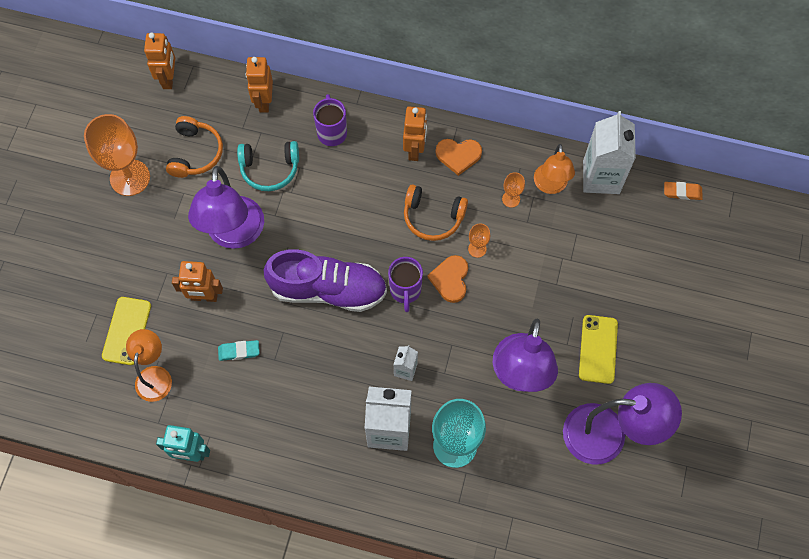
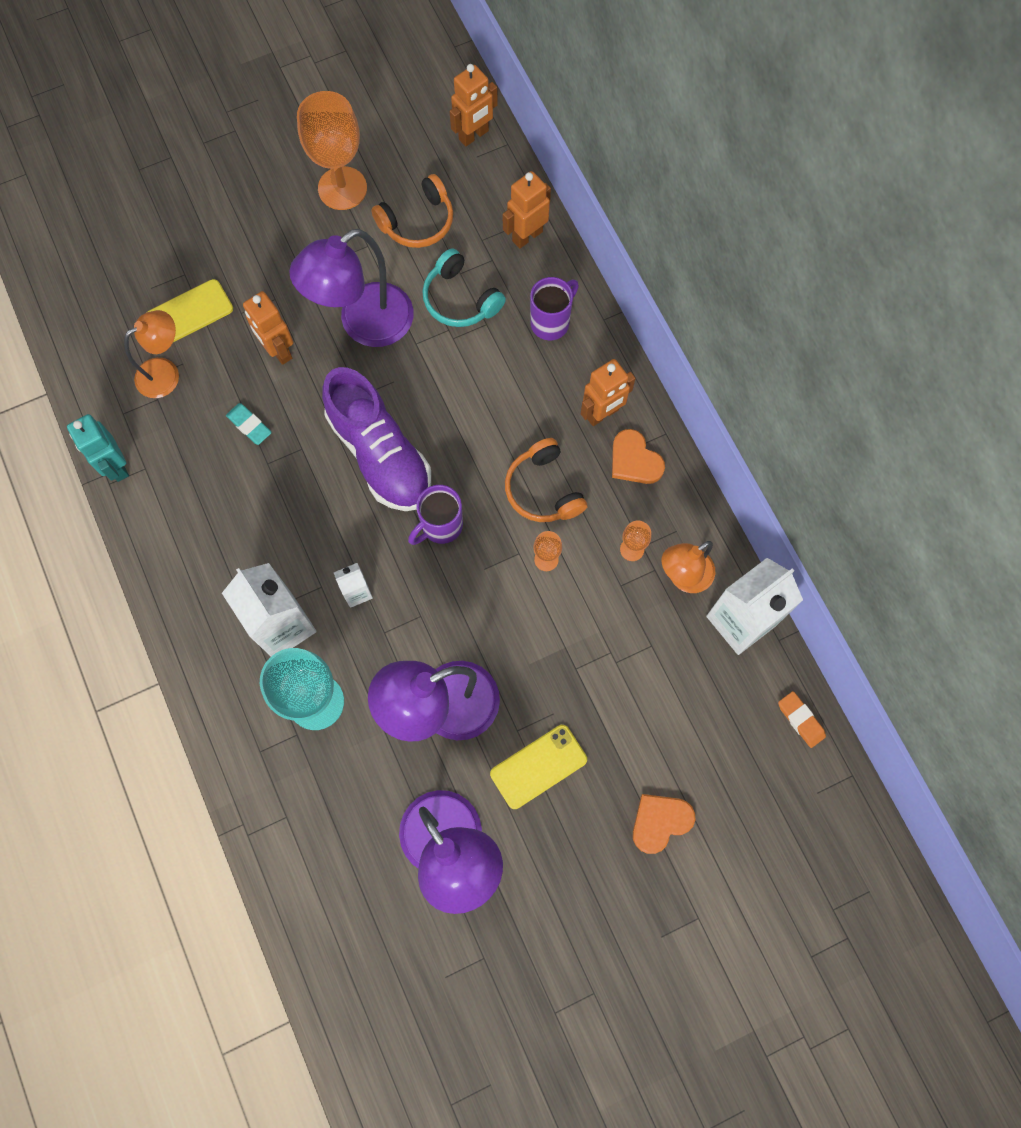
camera: 50 degrees right, 5 degrees up
(450, 279) = (490, 559): orange heart -> orange heart (660, 822)

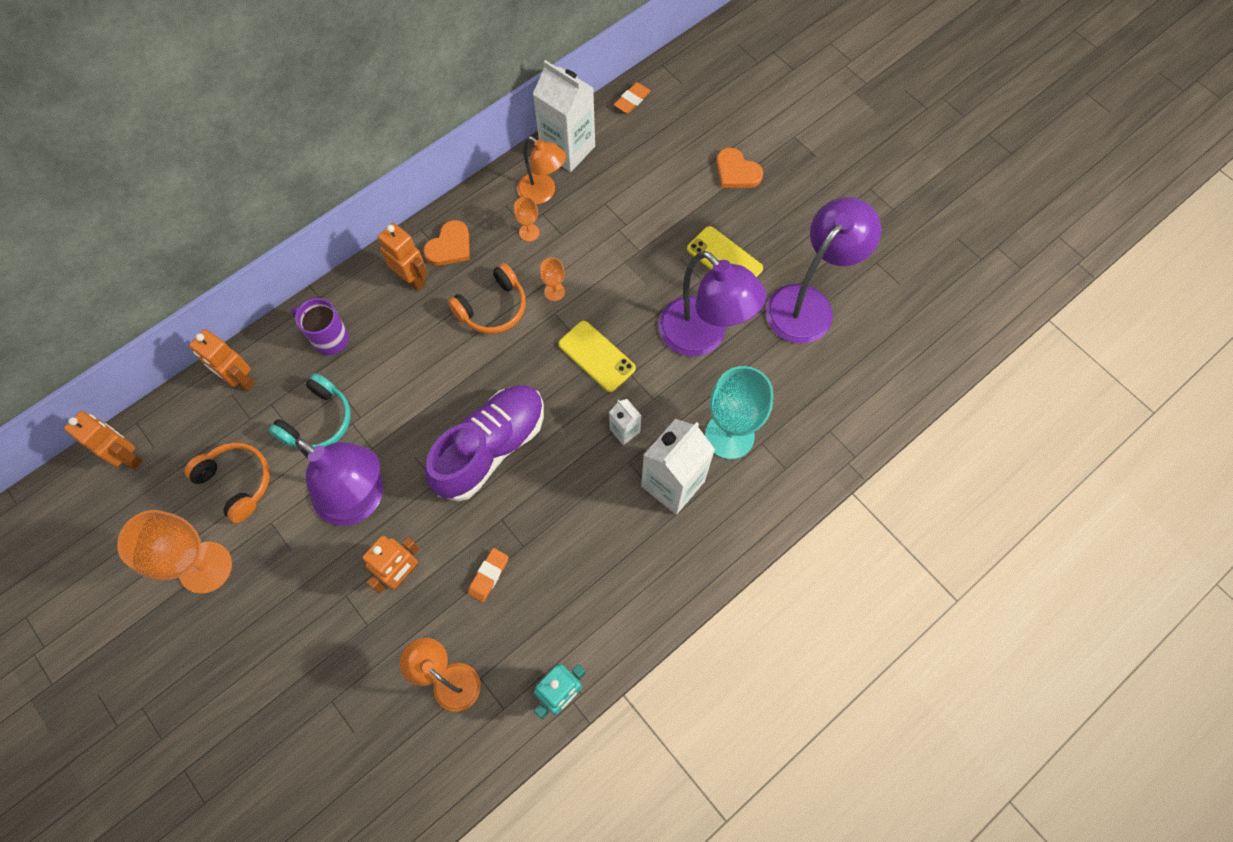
camera: 105 degrees left, 5 degrees down
(189, 313) = (376, 679): yellow phone -> yellow phone (597, 356)
(249, 425) = (488, 575): turquoise eraser -> orange eraser
(440, 526) = (546, 379): purple mug -> none

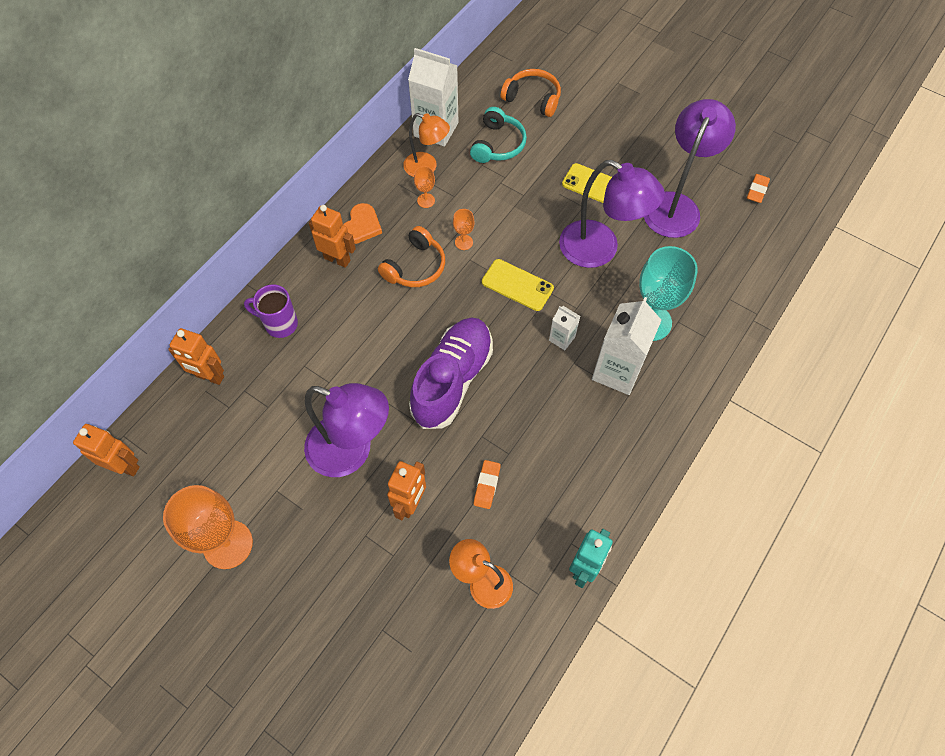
camera: 15 degrees left, 5 degrees down
(237, 482) = (234, 464): orange headphones -> orange headphones (533, 98)
(318, 421) = (292, 394): turquoise headphones -> turquoise headphones (498, 144)
(632, 100) = (476, 81): orange eraser -> orange eraser (757, 190)
(736, 172) = (581, 118): orange heart -> none

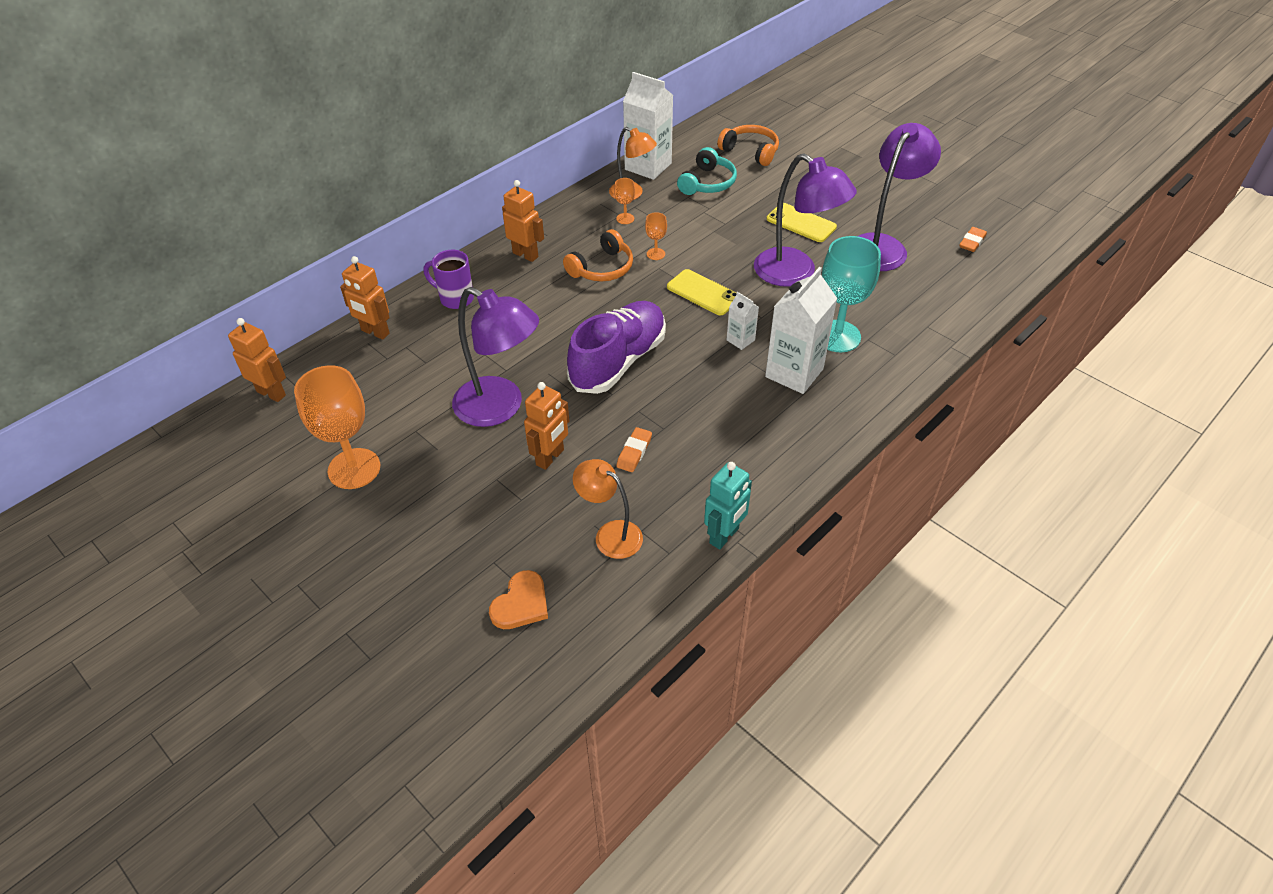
camera: 10 degrees right, 15 degrees down
(361, 226) = (556, 232): orange heart -> orange heart (521, 603)

